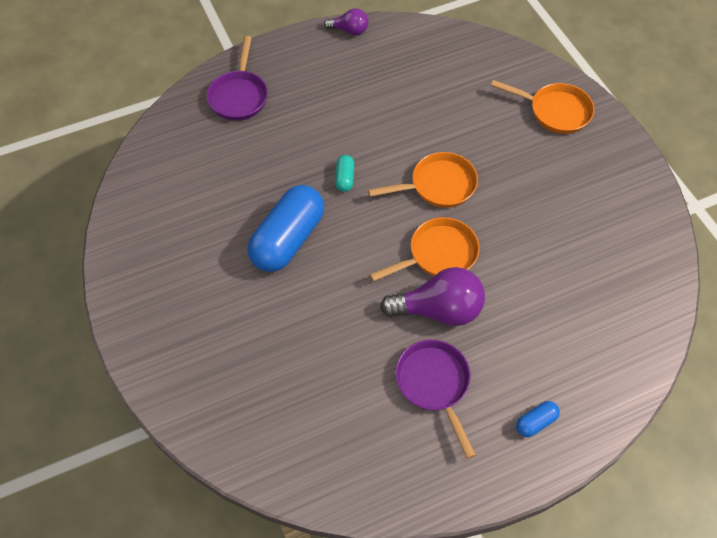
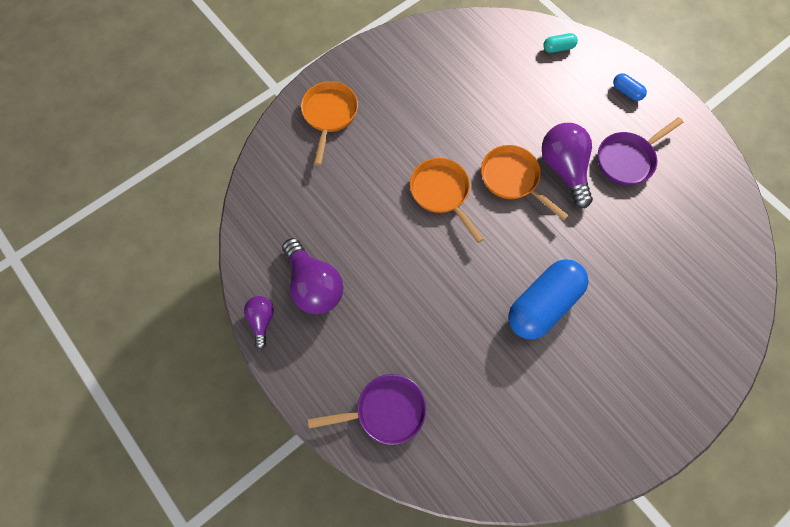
camera: 105 degrees left, 10 degrees up
(288, 239) = (543, 304): blue capsule -> blue capsule turned 60 degrees counterclockwise
(344, 178) = (459, 273): turquoise capsule -> turquoise capsule (558, 48)
(370, 69) = (314, 285): none -> purple light bulb

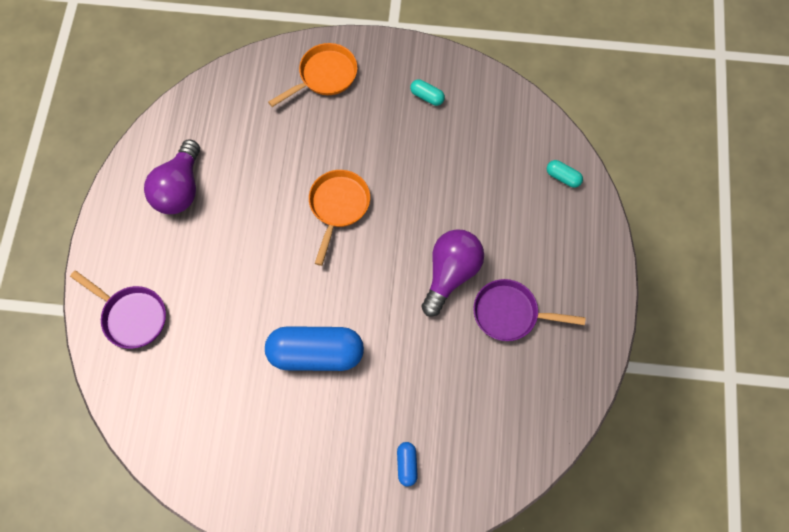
camera: 45 degrees right, 0 degrees up
(262, 320) = (122, 181): purple light bulb -> none
(415, 70) = (427, 96): none -> turquoise capsule
(512, 179) = (402, 245): orange pan -> none
(626, 92) = (577, 262): blue capsule -> blue capsule (407, 465)

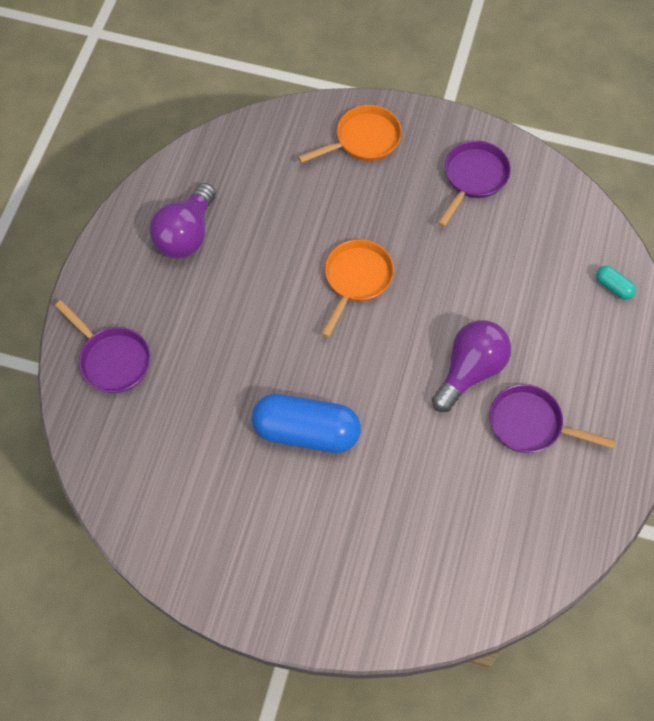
camera: 10 degrees right, 5 degrees down
(407, 465) = (388, 568): blue capsule -> none
(427, 96) = (473, 178): turquoise capsule -> purple pan

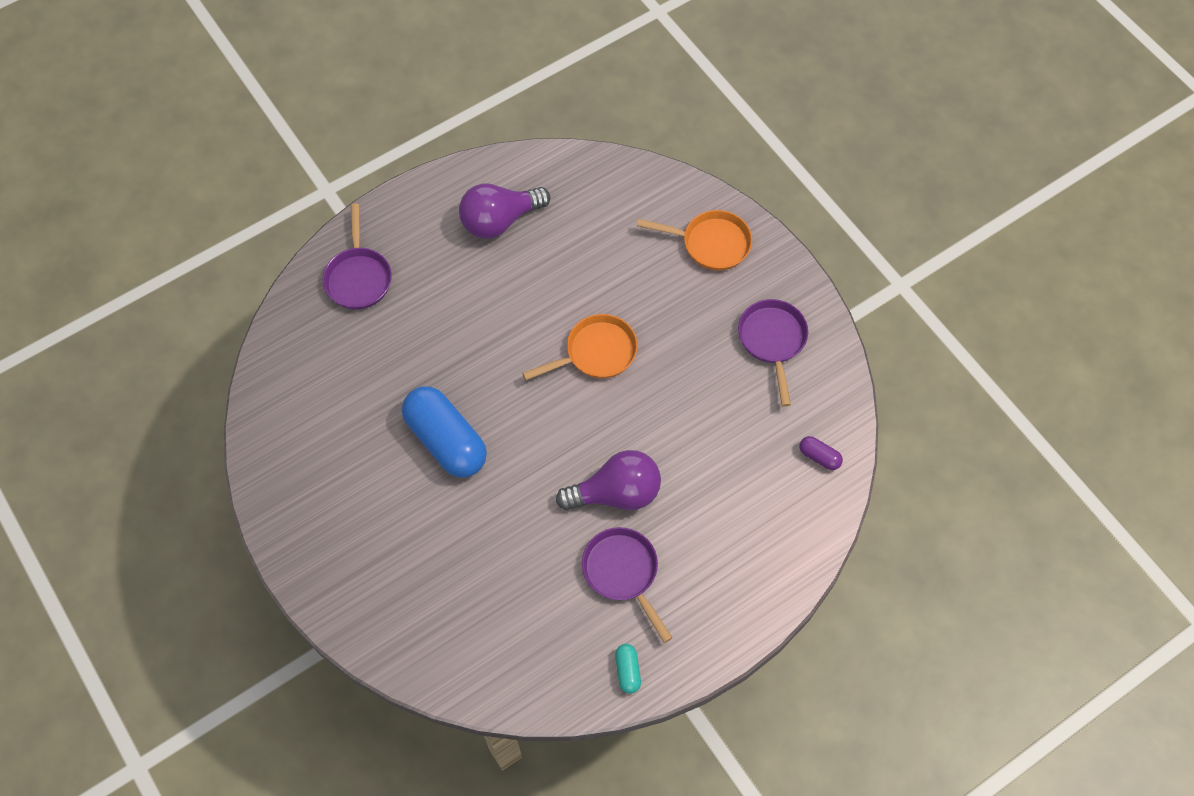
camera: 40 degrees right, 0 degrees up
(473, 178) = (772, 341): purple pan -> purple pan turned 75 degrees counterclockwise
(582, 236) = (819, 457): none -> purple capsule
(613, 287) = (803, 518): turquoise capsule -> turquoise capsule (627, 671)

